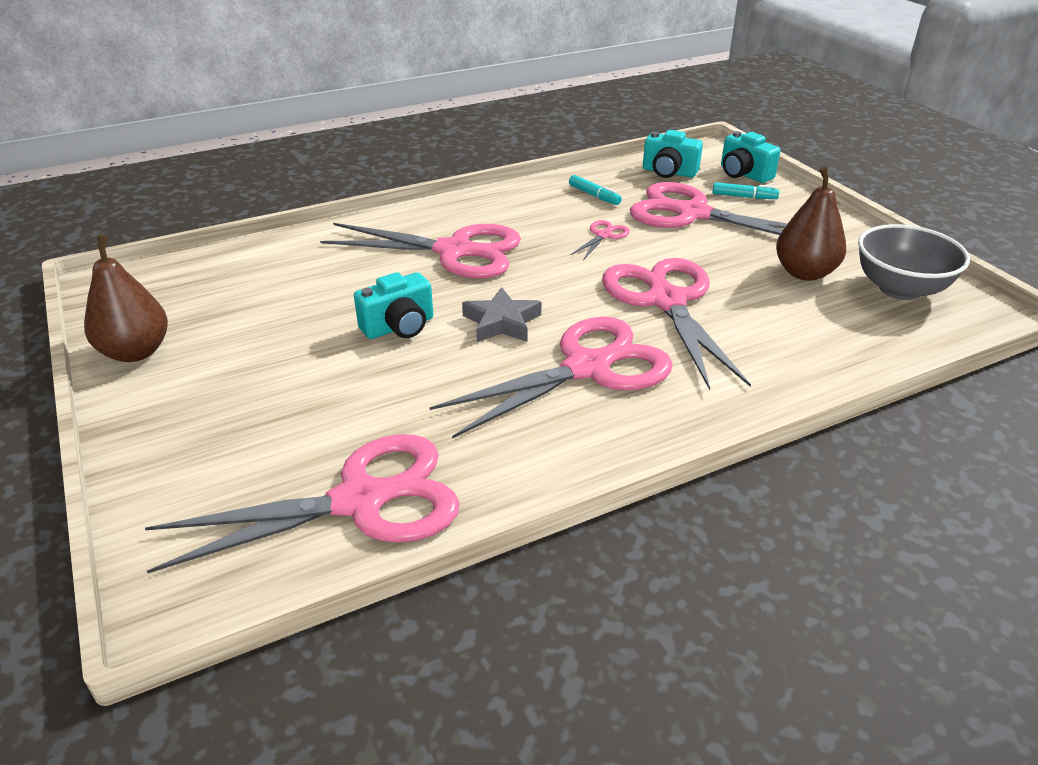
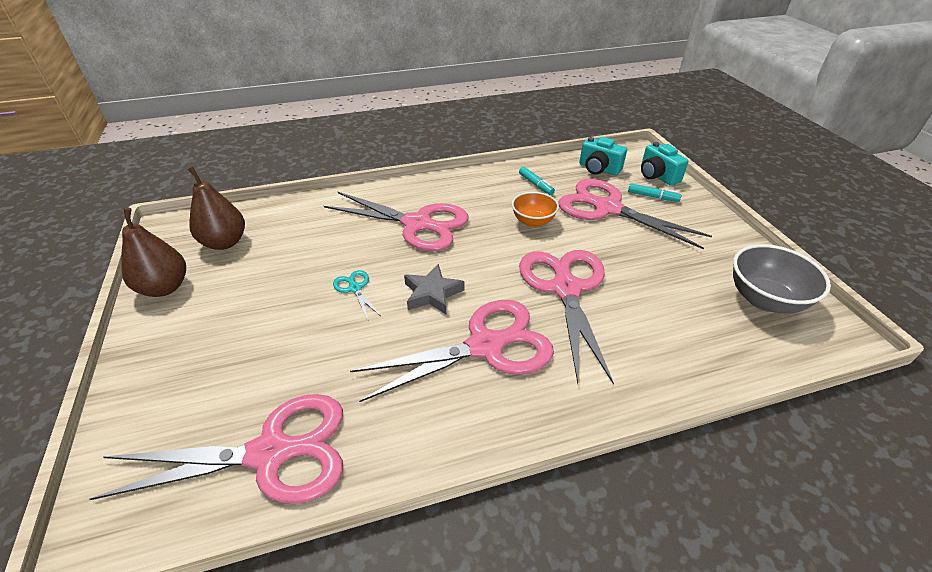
camera: 10 degrees right, 5 degrees up
(399, 327) = (355, 288): turquoise camera -> turquoise scissors
(603, 235) = (533, 221): pink scissors -> orange bowl
(804, 273) = (686, 274): brown pear -> brown pear (225, 242)

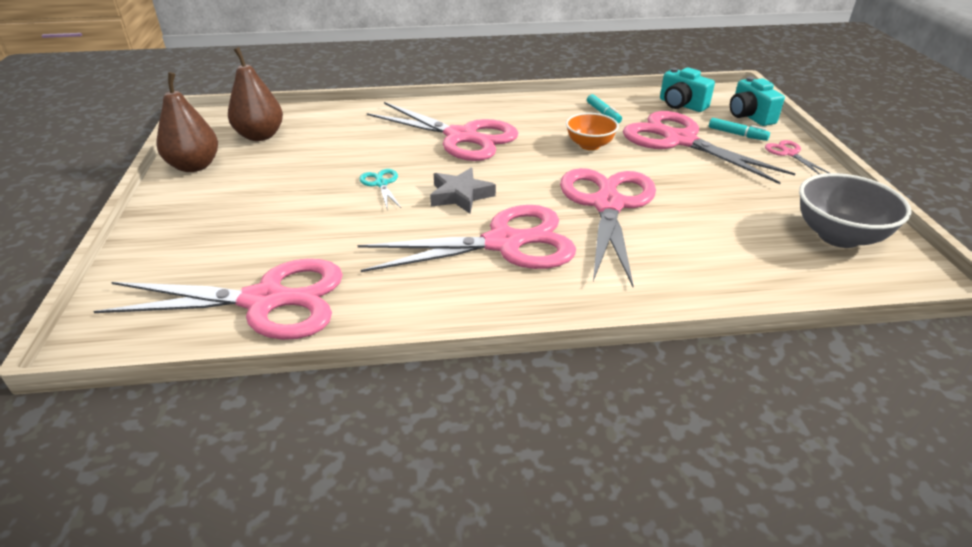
camera: 10 degrees right, 5 degrees down
(700, 213) = (789, 153): none -> pink scissors

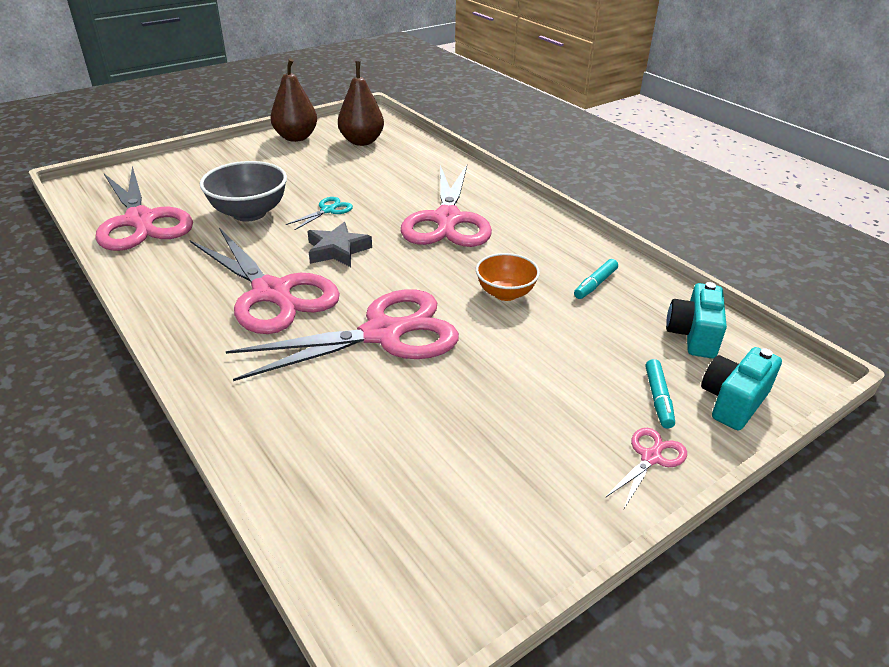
camera: 60 degrees right, 0 degrees up
(679, 141) = (585, 353): pink scissors -> none
(838, 236) = (445, 534): grey bowl -> grey bowl (249, 213)

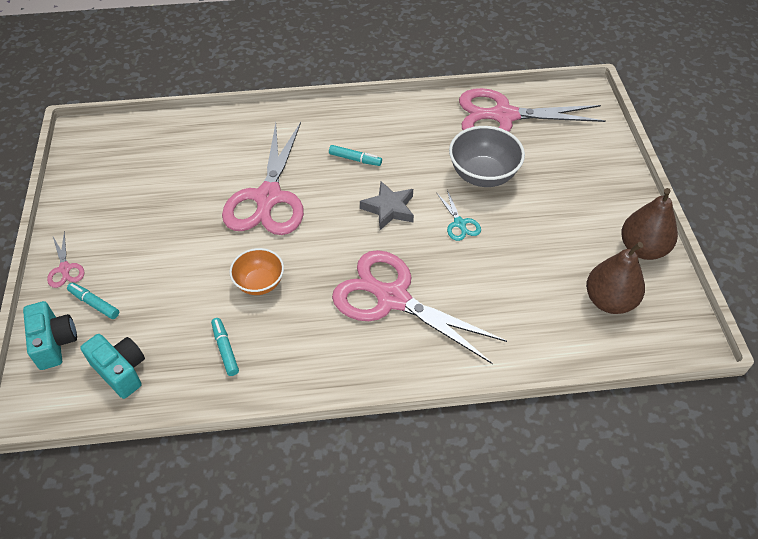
camera: 120 degrees right, 15 degrees up
(272, 293) = (355, 159): pink scissors -> turquoise marker

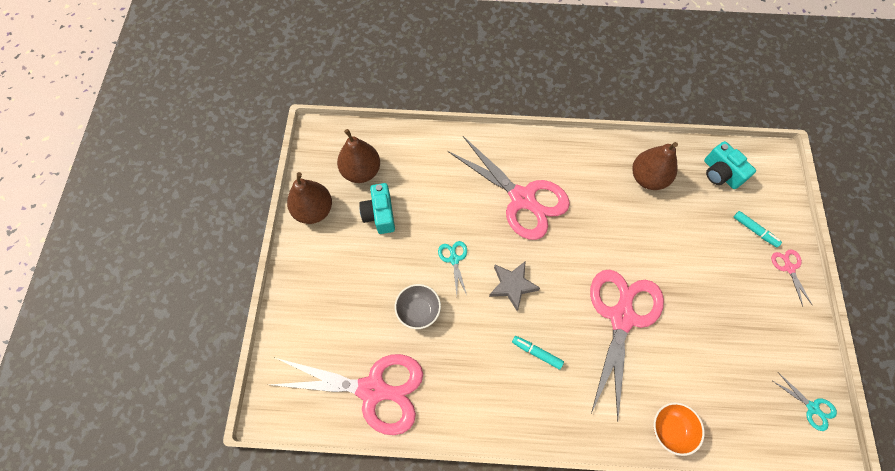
camera: 170 degrees left, 15 degrees up
(54, 343) = (775, 202): turquoise camera -> turquoise camera (380, 214)
(86, 155) = (812, 407): none -> turquoise scissors
(225, 349) = (648, 178): turquoise marker -> brown pear
(259, 283) = (625, 228): orange bowl -> orange bowl (670, 429)
(483, 175) = (418, 311): grey bowl -> grey bowl, size x0.65

